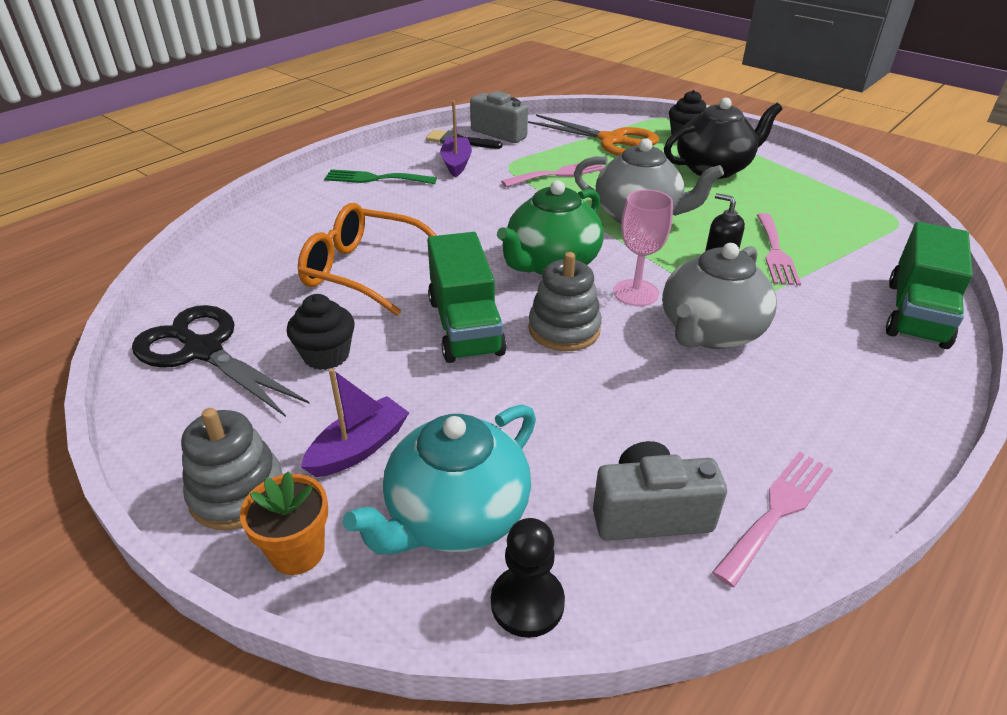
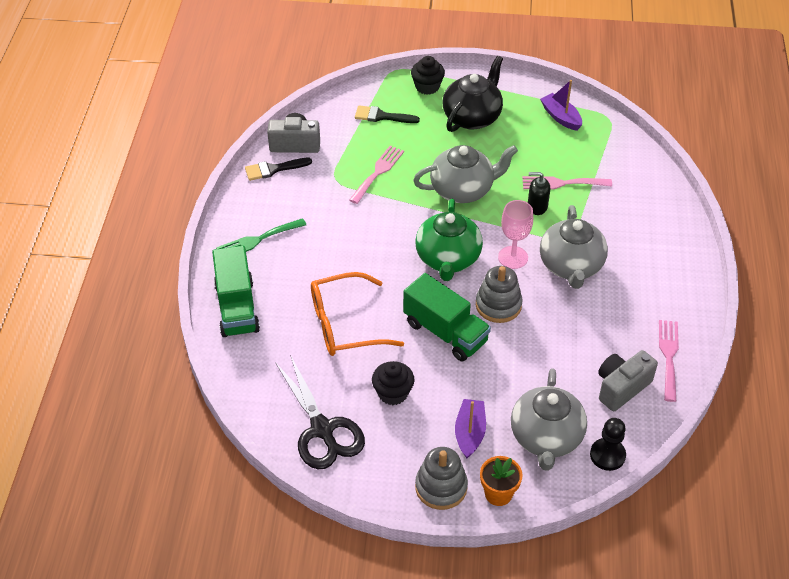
camera: 35 degrees left, 10 degrees up
(203, 350) = (322, 429): black scissors -> black scissors turned 120 degrees counterclockwise
(455, 516) = (546, 438): turquoise teapot -> grey teapot
(456, 163) = (297, 195): purple boat -> purple boat (560, 117)
(612, 141) = (382, 116): orange scissors -> black brush
(775, 252) = (562, 183): pink fork -> pink fork turned 120 degrees clockwise
(916, 313) = (658, 197): green truck -> green truck (237, 307)

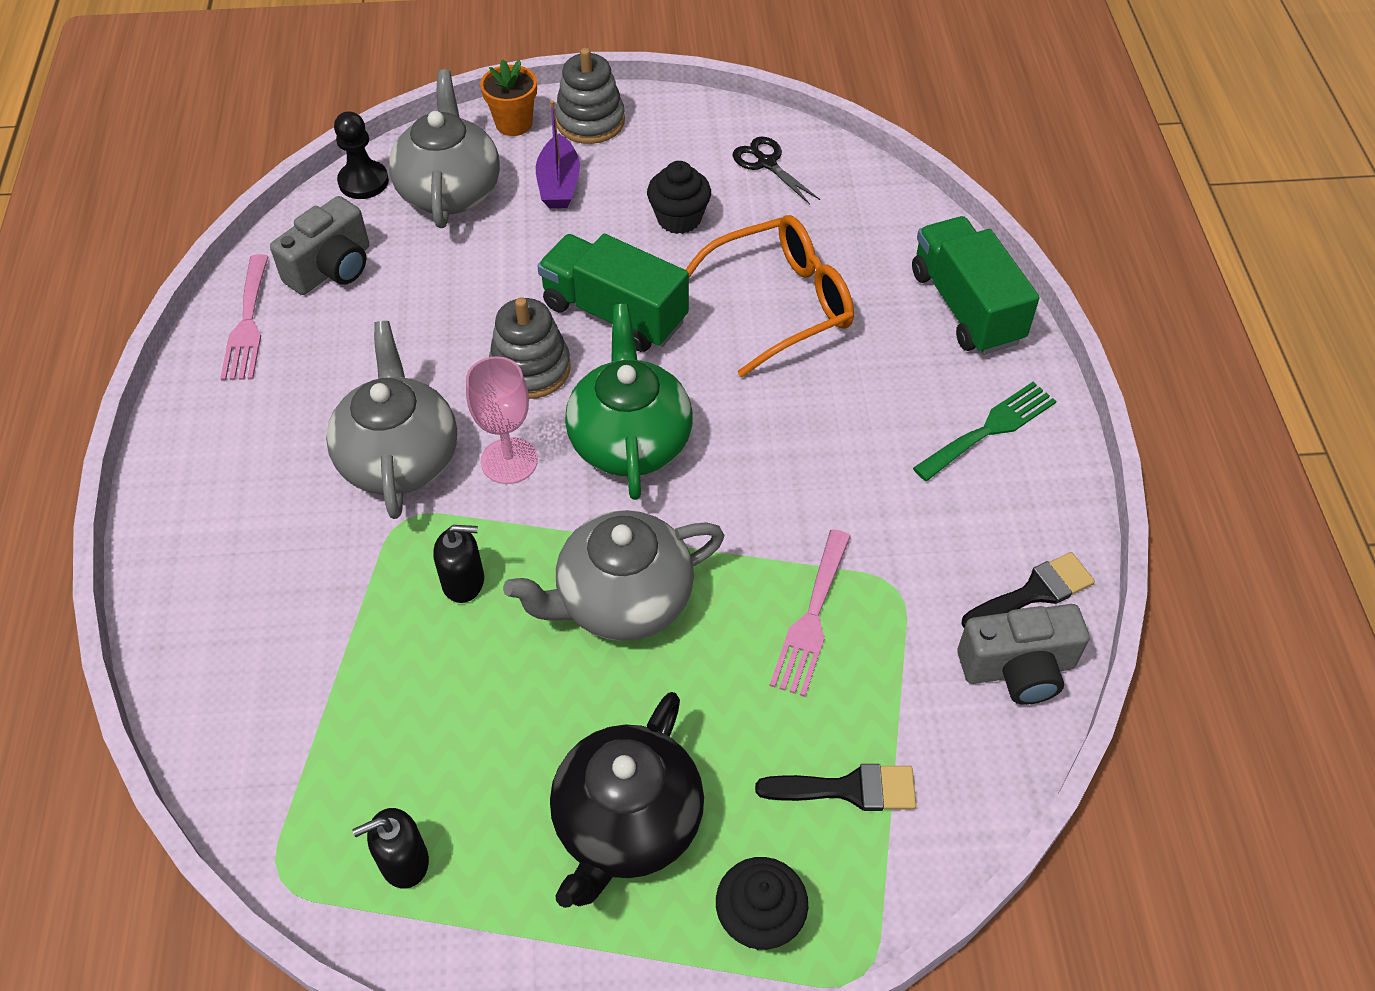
camera: 170 degrees right, 5 degrees up
(322, 429) = (766, 163): black scissors -> black scissors, size x0.54
(560, 117) = (403, 861): purple boat -> black soap dispenser
(562, 183) = (409, 650): pink fork -> none

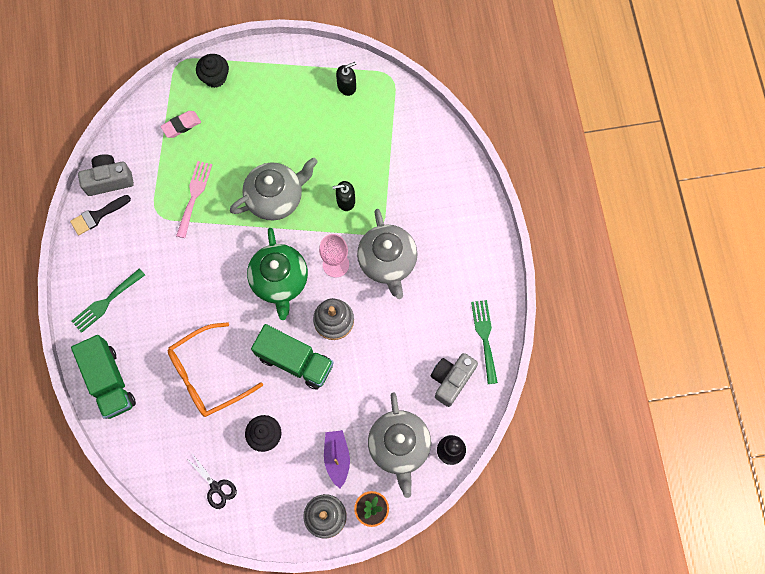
camera: 175 degrees right, 20 degrees up
(247, 324) = (484, 337): pink fork -> green fork
(626, 824) = (265, 106): black teapot -> none
(848, 789) = (181, 125): black brush -> pink eraser

